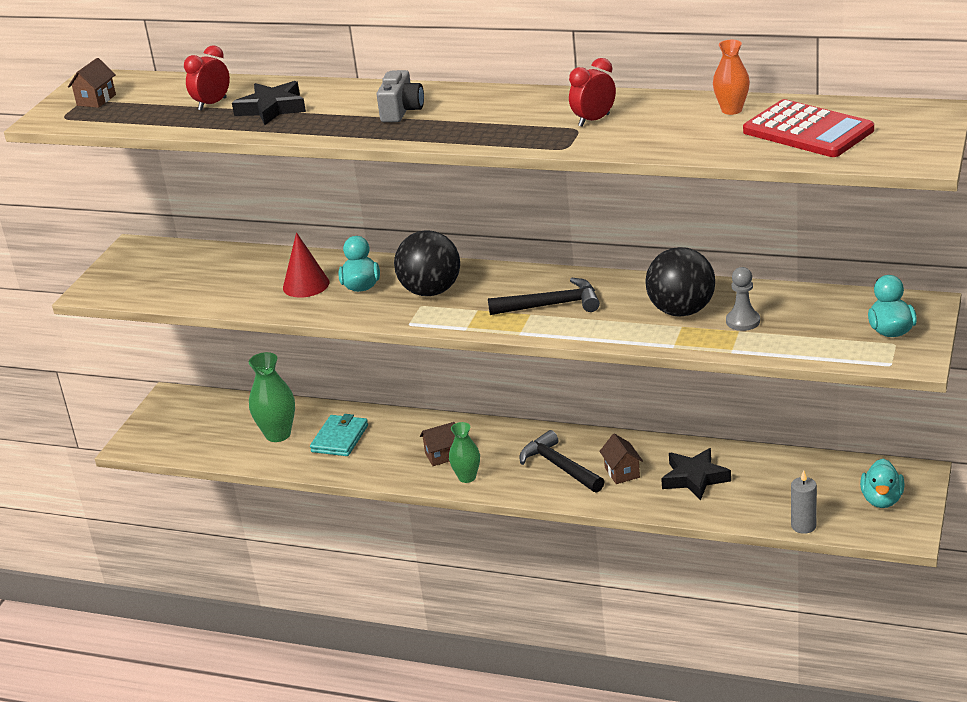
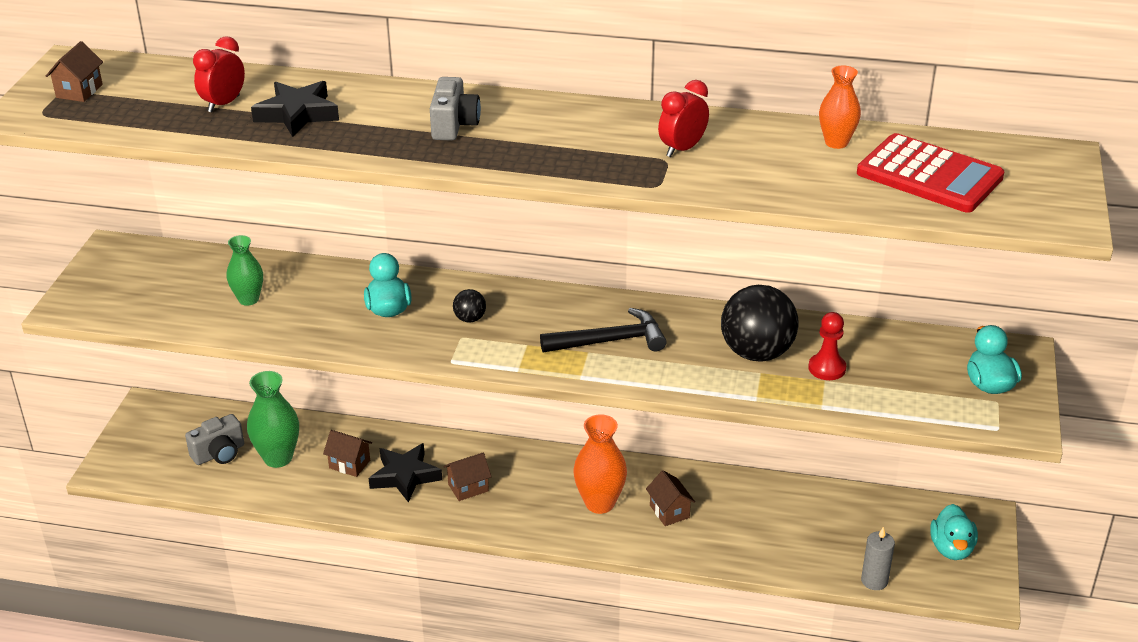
camera: 10 degrees left, 5 degrees up
(227, 432) = (219, 454): none -> grey camera
(306, 285) = (323, 306): red cone -> none
(340, 439) = (349, 464): turquoise wallet -> brown house
(431, 291) = (470, 319): black ball -> black ball, size x0.45
(467, 477) = (499, 516): green vase -> green vase (248, 299)
(559, 466) = (599, 503): black hammer -> orange vase
(694, 478) = (749, 519): black star -> black star (405, 476)
(743, 321) = (827, 368): grey pawn -> red pawn

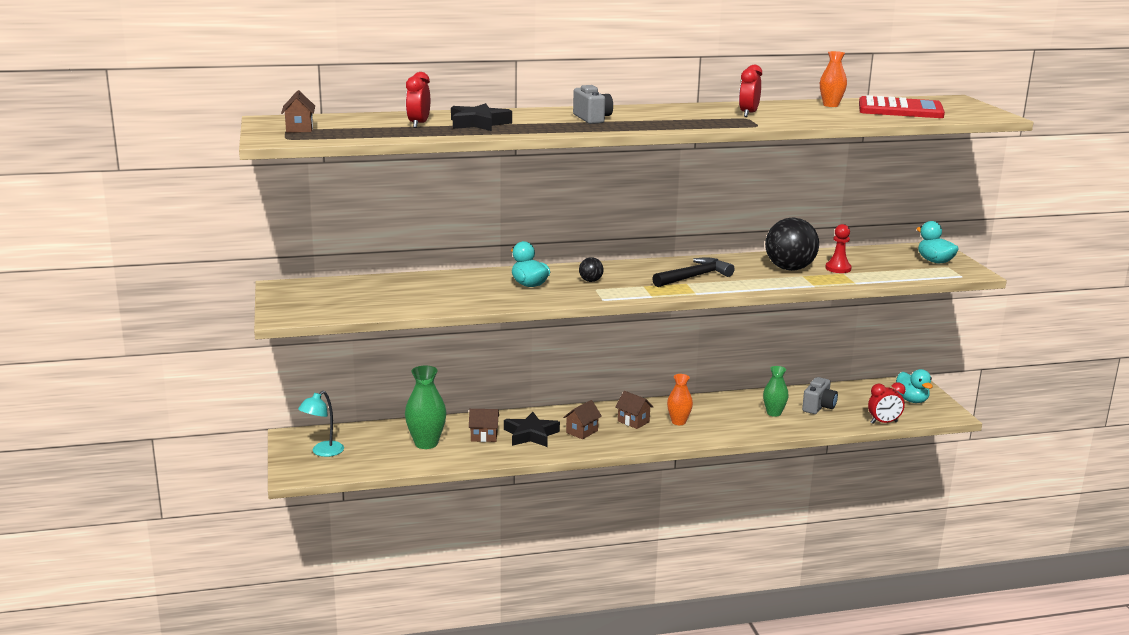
camera: 25 degrees left, 15 degrees down
(160, 441) = (323, 452): none -> turquoise lamp
(219, 454) = (378, 450): grey camera -> grey camera (818, 407)
(248, 299) = (421, 294): green vase -> green vase (774, 413)
(599, 503) = (678, 422): orange vase -> orange vase, size x0.65
(669, 511) = (727, 417): brown house -> brown house (633, 421)
(874, 581) = (883, 422): grey candle -> red clock

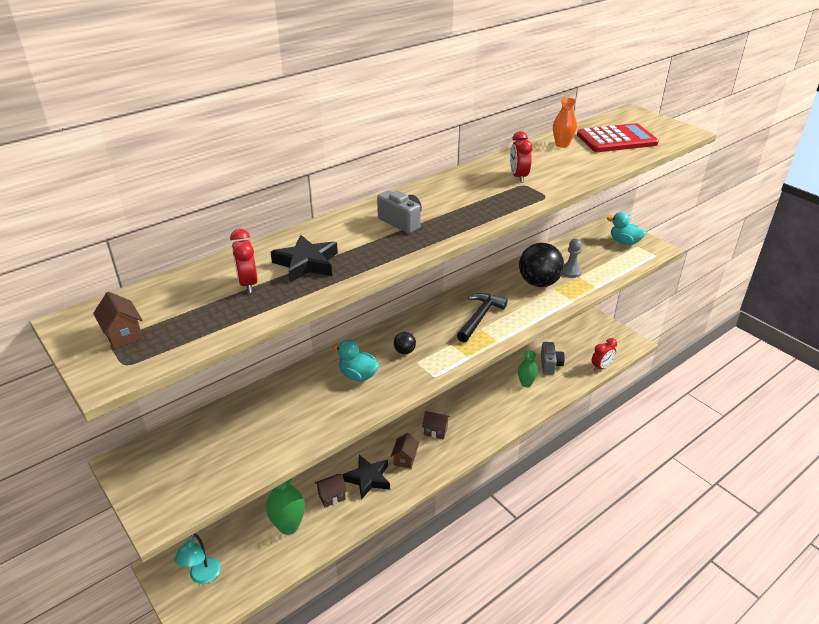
camera: 25 degrees left, 15 degrees up
(678, 422) = (468, 418): orange vase -> none
(838, 268) = (570, 272): red pawn -> grey pawn
(911, 400) = (602, 336): turquoise duck -> none

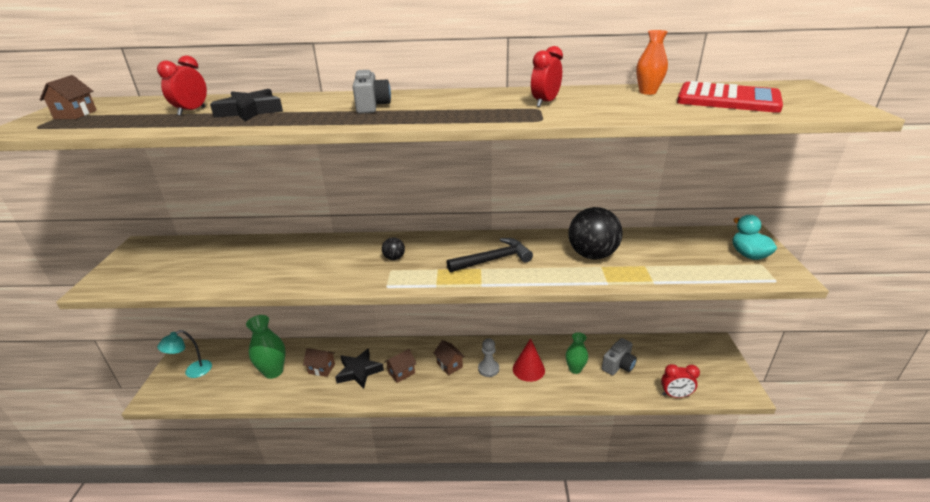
camera: 40 degrees right, 5 degrees down
(358, 375) = (336, 259): turquoise duck -> none
(495, 401) = (528, 369): none -> red cone
(570, 272) = (642, 258): grey pawn -> grey pawn (488, 369)

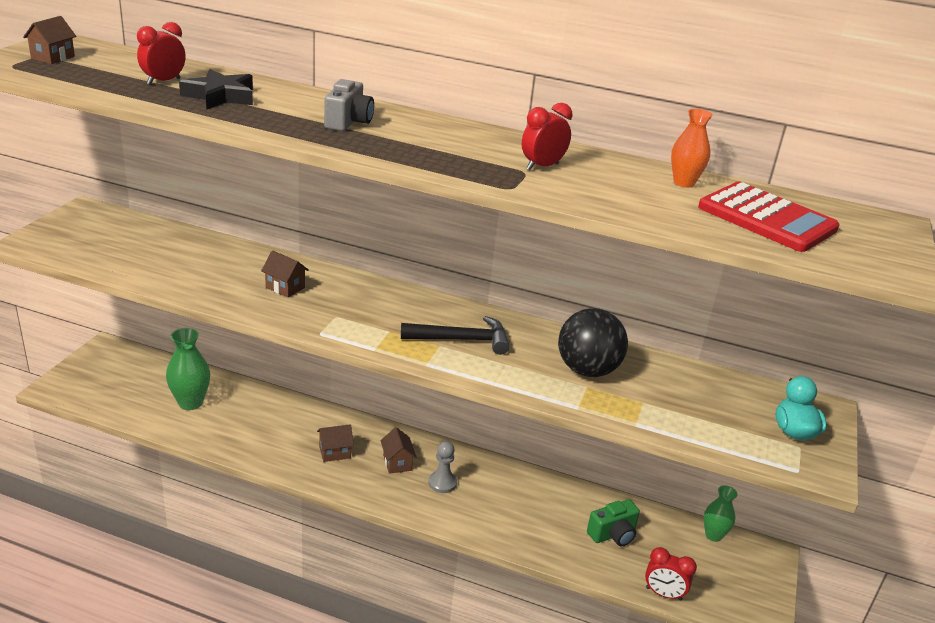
camera: 15 degrees right, 0 degrees up
(193, 372) = (104, 374): turquoise lamp -> none
(321, 369) = (245, 417): brown house -> brown house (285, 287)
(359, 371) = (286, 434): black star -> none
(394, 258) = (348, 304): black ball -> none
(528, 369) = (492, 500): red cone -> none
(575, 369) = (552, 519): green vase -> green vase (713, 535)
(618, 365) = (613, 534): grey camera -> green camera

